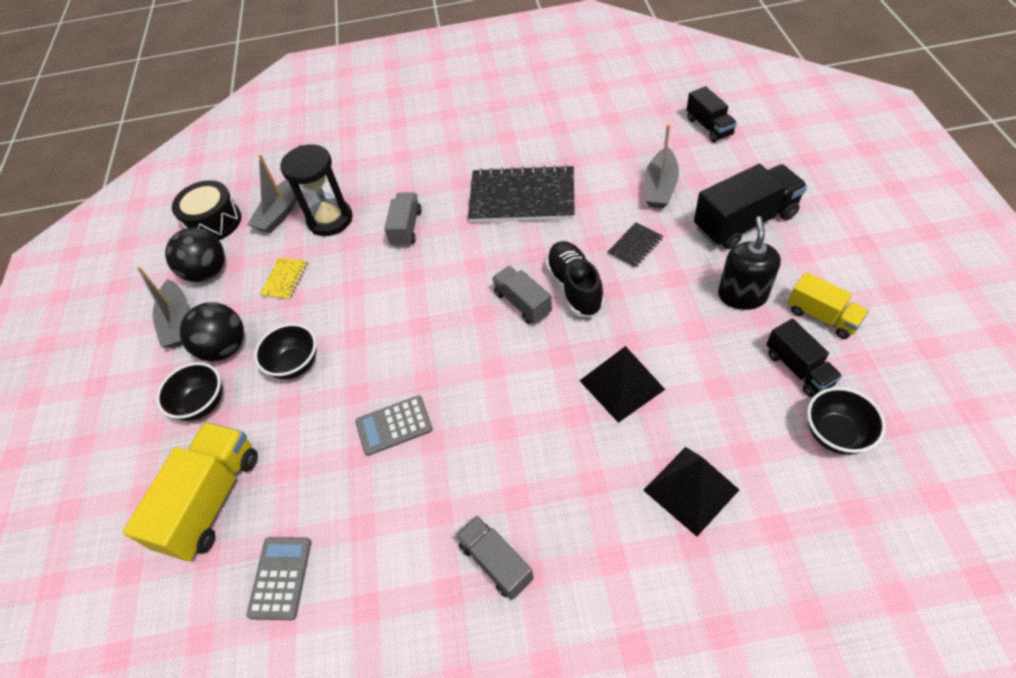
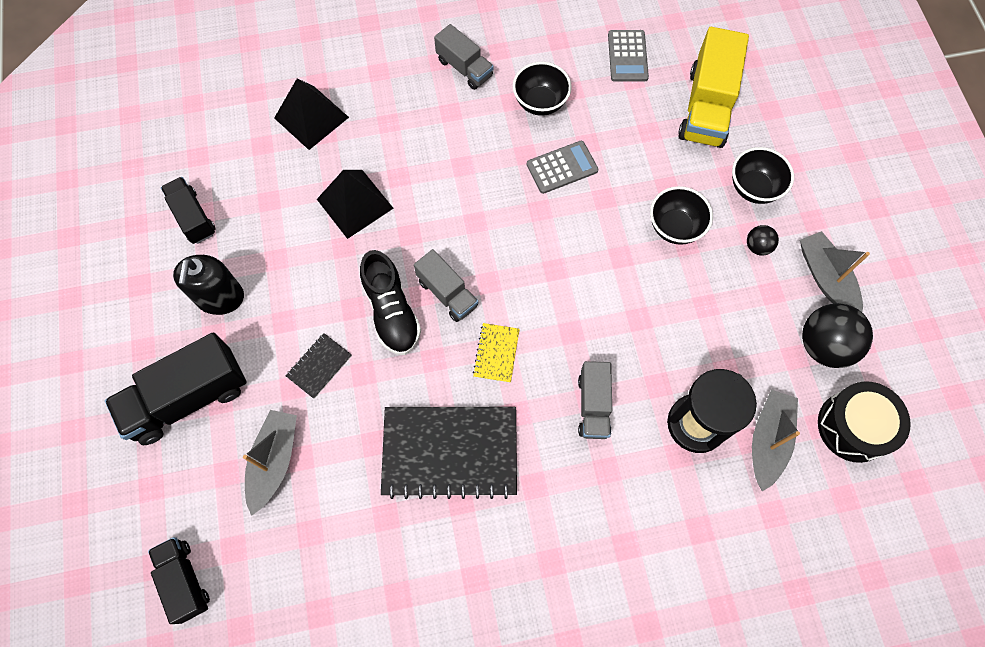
camera: 170 degrees right, 15 degrees up
(225, 348) = (757, 246): black ball -> black ball, size x0.50
(285, 279) = (723, 332): yellow notebook -> yellow notebook (496, 353)
(822, 316) = (151, 271): yellow truck -> none
(835, 434) = (184, 159): black bowl -> black bowl (540, 103)

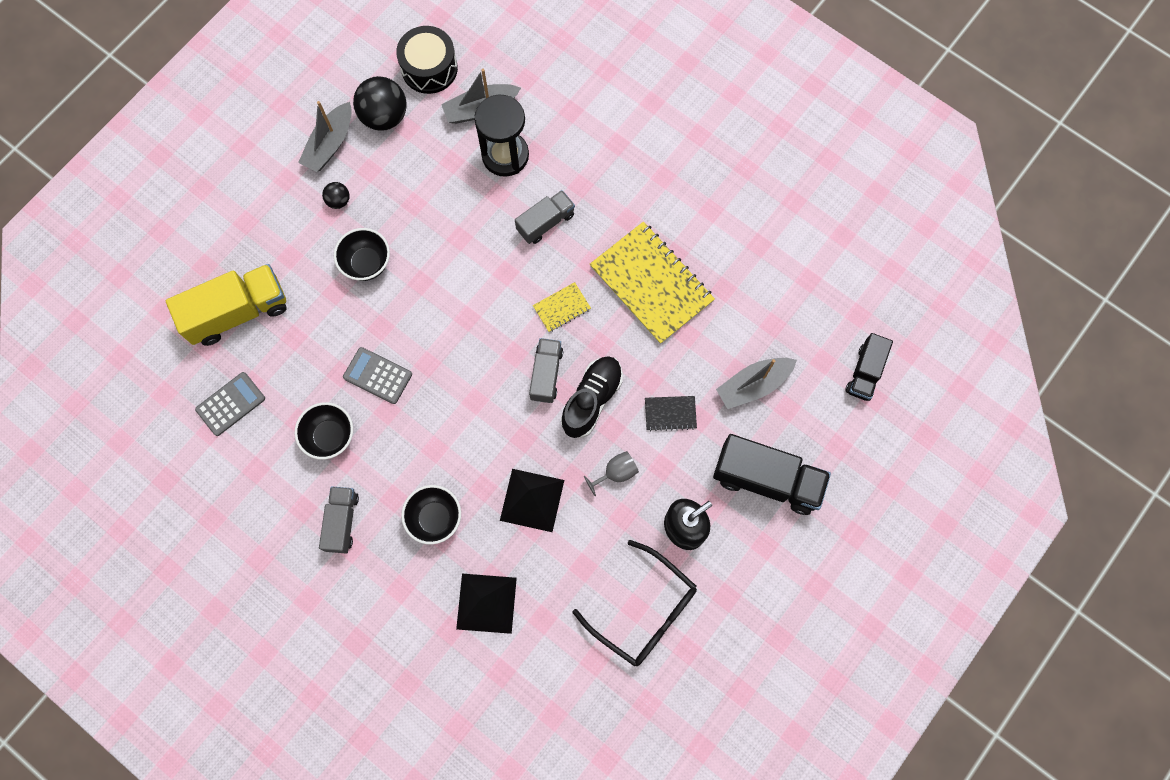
camera: 130 degrees left, 5 degrees up
(193, 217) = (644, 611): black truck -> black glasses
(314, 281) = (616, 473): none -> grey goblet
(450, 452) = (651, 284): black notebook -> yellow notebook
(753, 188) = (289, 233): black bowl -> black bowl (435, 518)

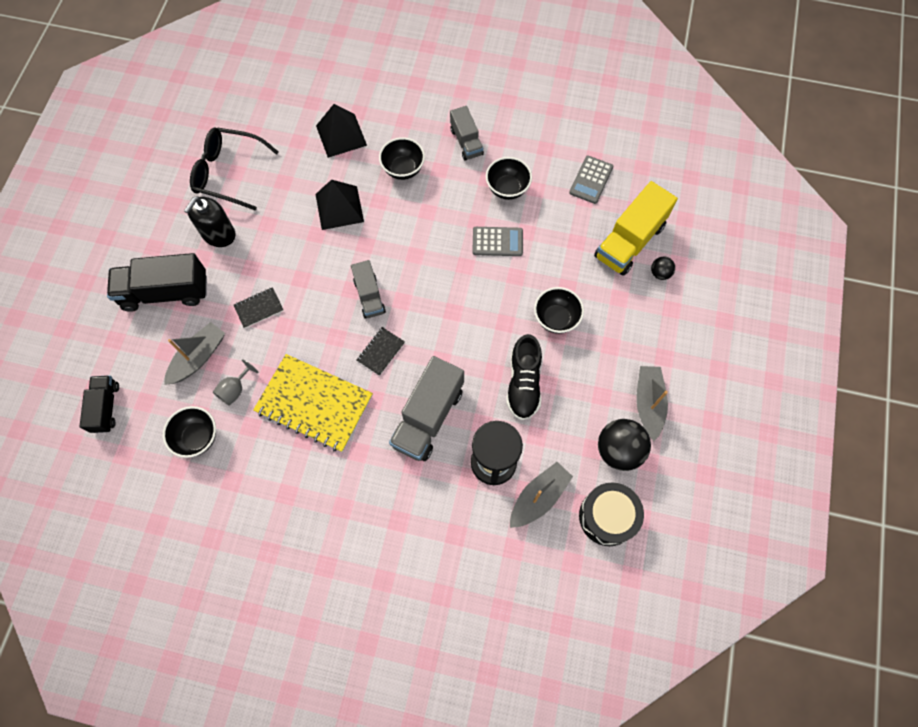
camera: 155 degrees right, 5 degrees down
(338, 201) = (610, 358): black ball -> black ball (660, 273)
(545, 222) = (428, 417): grey truck -> grey truck, size x1.69
(562, 308) = (380, 352): yellow notebook -> black notebook
(592, 400) = (325, 292): black shoe -> black shoe (523, 383)
(616, 473) = (284, 250): grey goblet -> grey goblet (235, 389)
(779, 301) = (197, 437): none -> black bowl

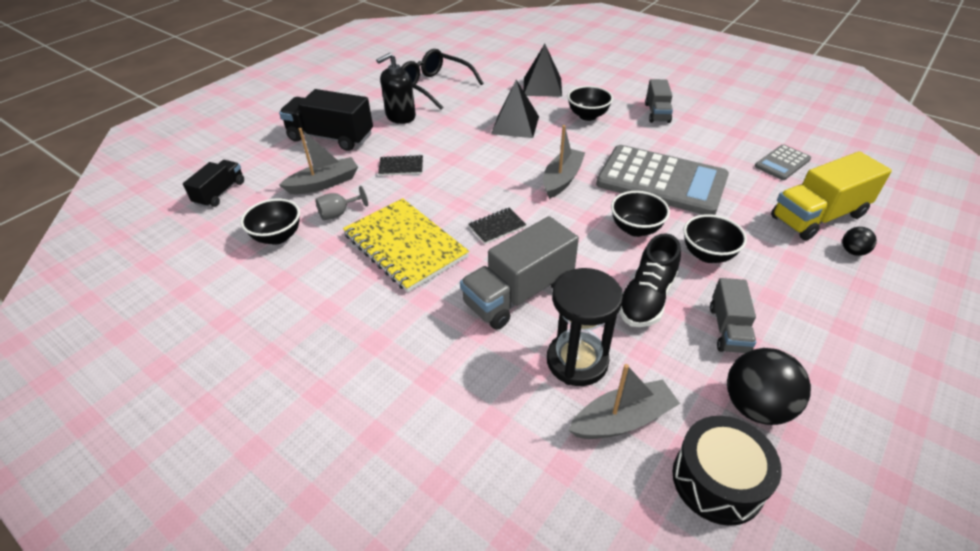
camera: 25 degrees right, 25 degrees down
(369, 296) = (509, 185): grey truck -> grey truck (728, 329)
(497, 242) = (661, 181): grey calculator -> grey calculator, size x2.13
(507, 188) = (687, 149): black bowl -> black bowl (635, 229)
(648, 403) = (812, 369): grey boat -> grey boat (562, 179)

